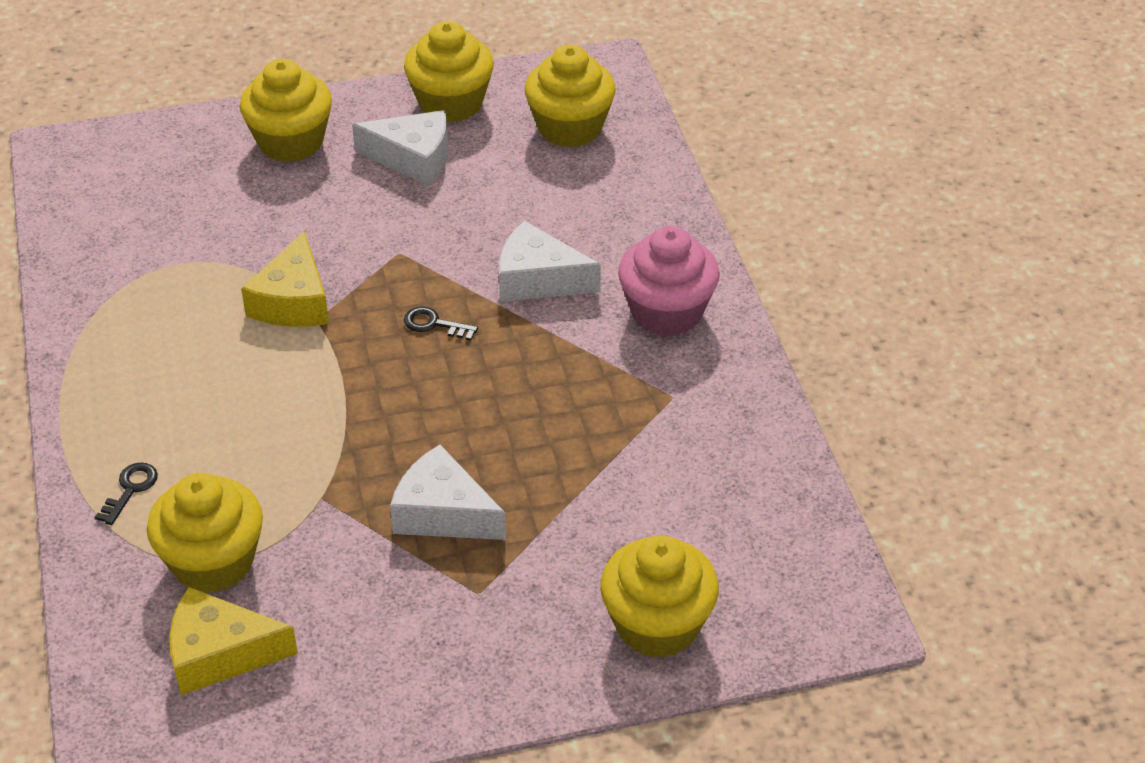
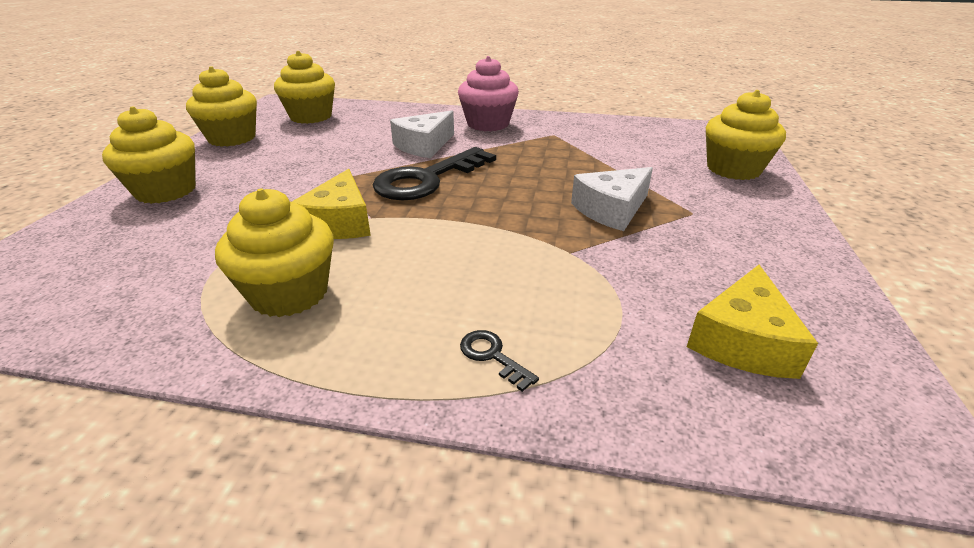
camera: 65 degrees left, 10 degrees down
(213, 562) = (620, 321): yellow cupcake -> yellow cupcake (289, 293)
(293, 301) = (339, 222): yellow cheese -> yellow cheese turned 60 degrees clockwise
(413, 158) = (261, 156): white cheese -> none
(434, 324) = (427, 179): black key -> black key, size x2.47

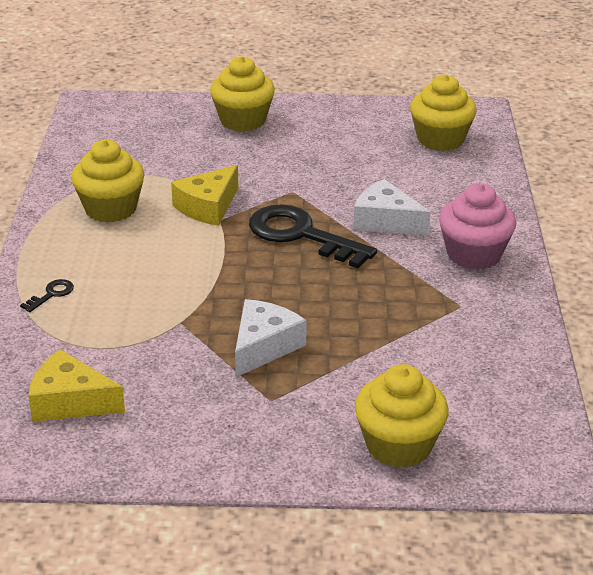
camera: 80 degrees right, 0 degrees up
(232, 138) = (361, 115): yellow cupcake -> none
(339, 222) = (208, 207): yellow cheese -> yellow cheese turned 45 degrees counterclockwise
(611, 210) = (264, 346): white cheese -> white cheese turned 75 degrees clockwise

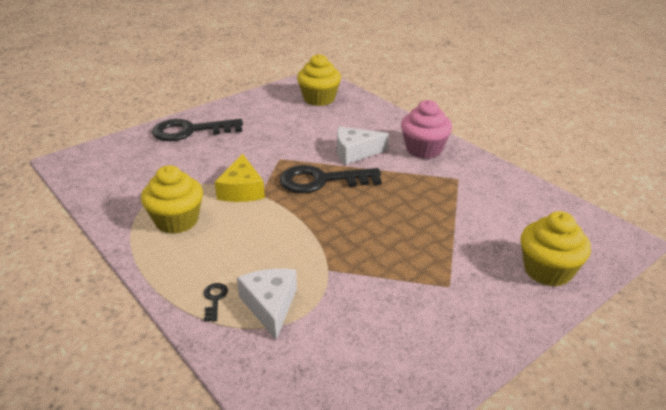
camera: 40 degrees left, 0 degrees up
(70, 401) = (335, 367): yellow cheese -> none
(243, 120) = (190, 131): yellow cupcake -> black key
(264, 346) = (398, 256): white cheese -> white cheese (270, 306)

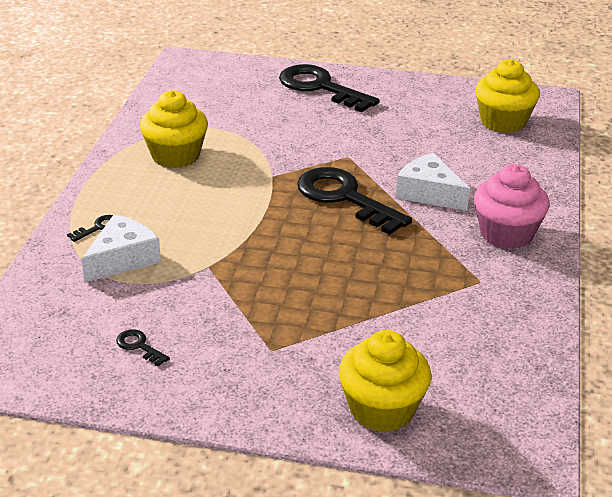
camera: 50 degrees right, 0 degrees up
(242, 190) = (265, 163): yellow cheese -> none
(387, 347) = (139, 346): none -> black key

